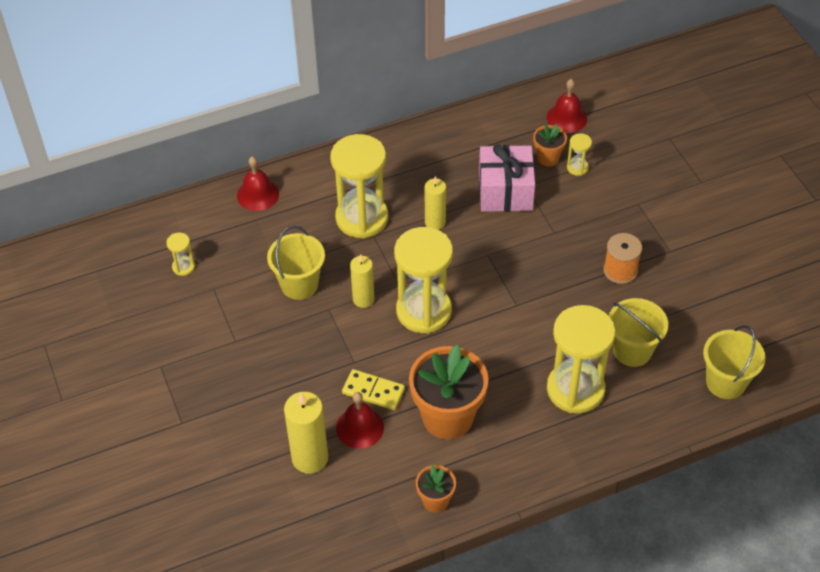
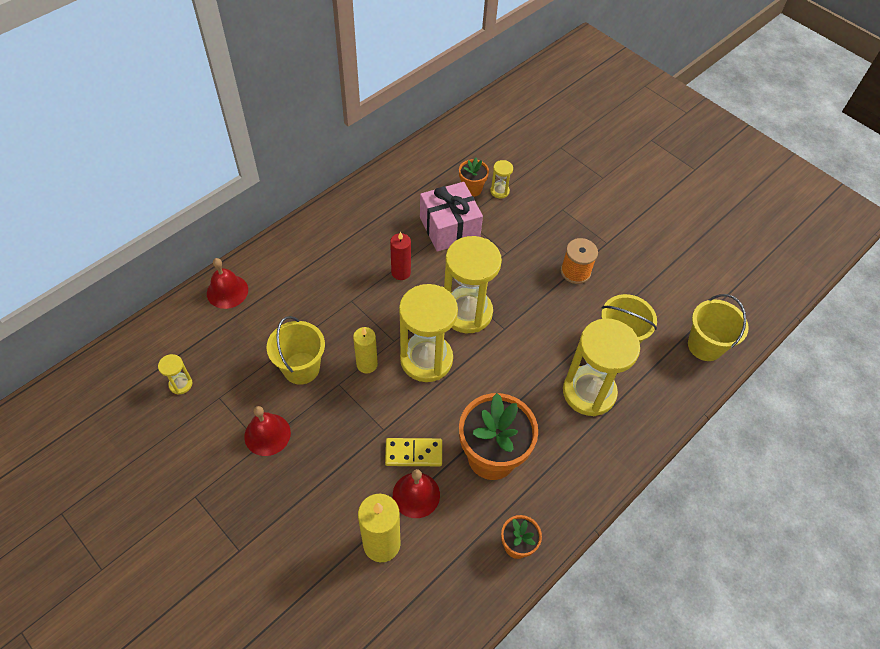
camera: 25 degrees left, 5 degrees up
(362, 218) = (334, 287): yellow hourglass -> yellow hourglass (467, 312)
(435, 222) = (401, 272): yellow candle -> red candle
(566, 118) = (471, 151): red bell -> red bell (267, 434)

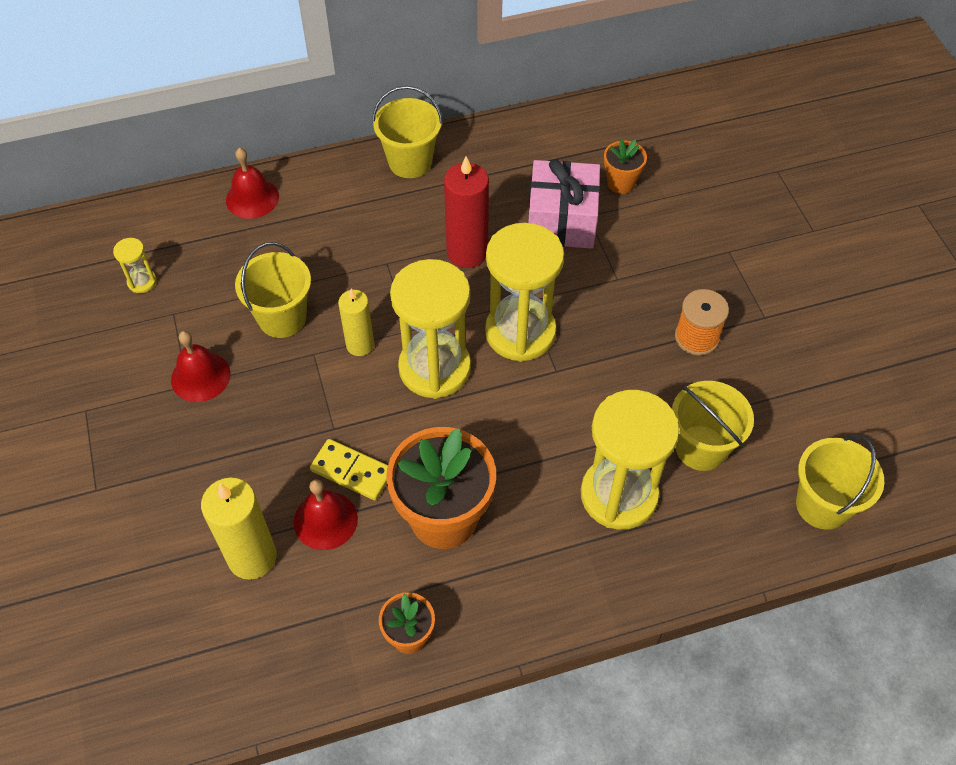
camera: 30 degrees right, 0 degrees up
(325, 224) = (410, 162): none -> yellow bucket
(401, 272) = (467, 252): red candle -> red candle, size x1.54
(499, 191) = (656, 198): yellow hourglass -> none

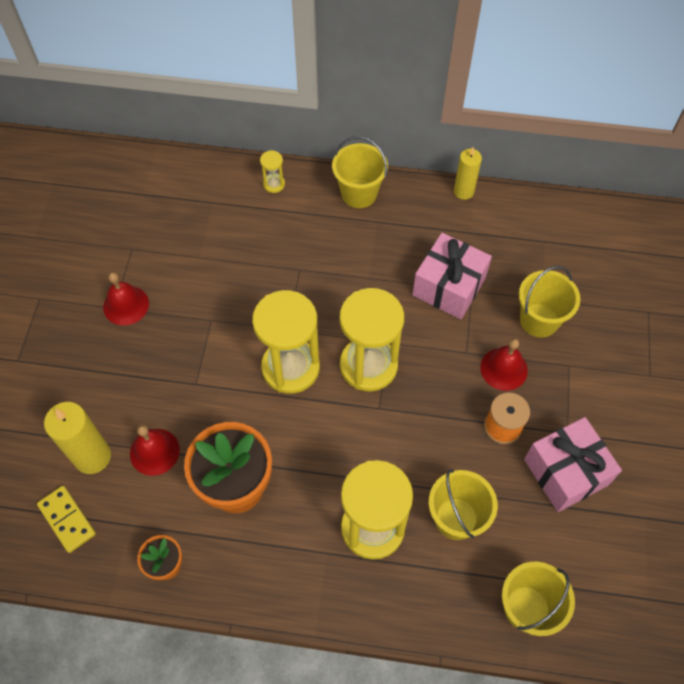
camera: 25 degrees right, 5 degrees up
(142, 282) = (123, 216): yellow hourglass -> yellow hourglass (274, 184)
(252, 198) = (230, 179): red bell -> red bell (504, 369)
(282, 318) = (203, 283): yellow bucket -> yellow bucket (539, 320)
(352, 471) = (191, 422): yellow domino -> yellow domino (67, 519)
(360, 345) = (247, 326): yellow candle -> yellow candle (463, 191)
(467, 252) = (363, 284): red candle -> none
(621, 183) = (512, 273): orange flower pot -> none
(785, 355) = (565, 472): none -> pink gift

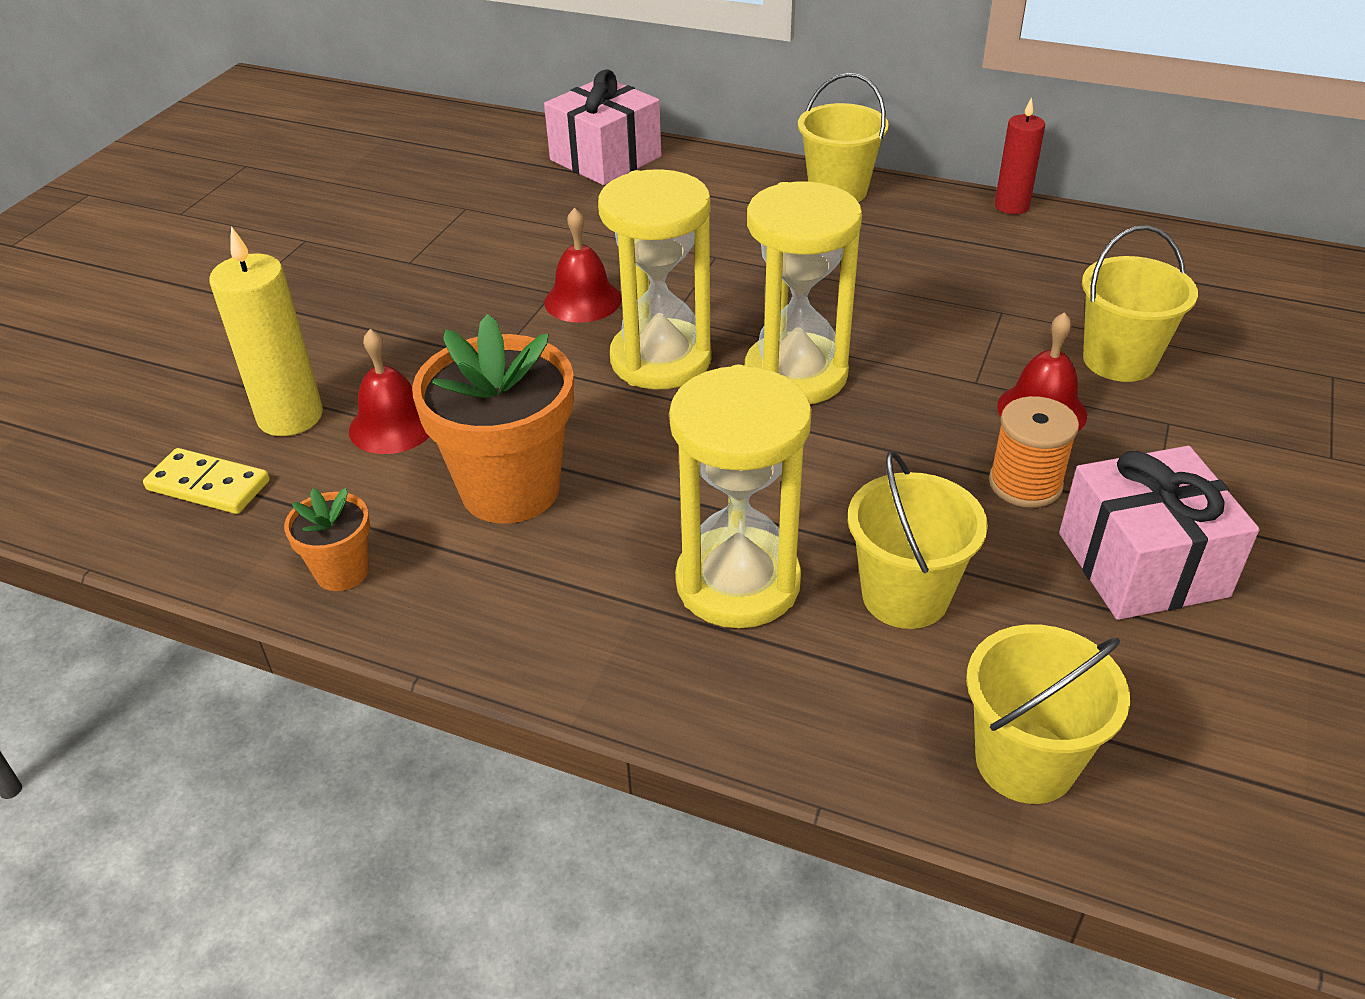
camera: 15 degrees right, 20 degrees down
(67, 519) = (209, 485): yellow domino -> yellow domino turned 45 degrees counterclockwise
(126, 305) = (428, 261): red bell -> red bell (583, 300)
(274, 184) = (707, 169): yellow hourglass -> none
(449, 287) = (962, 303): pink gift -> pink gift (605, 158)
(463, 191) = (1011, 206): yellow candle -> red candle

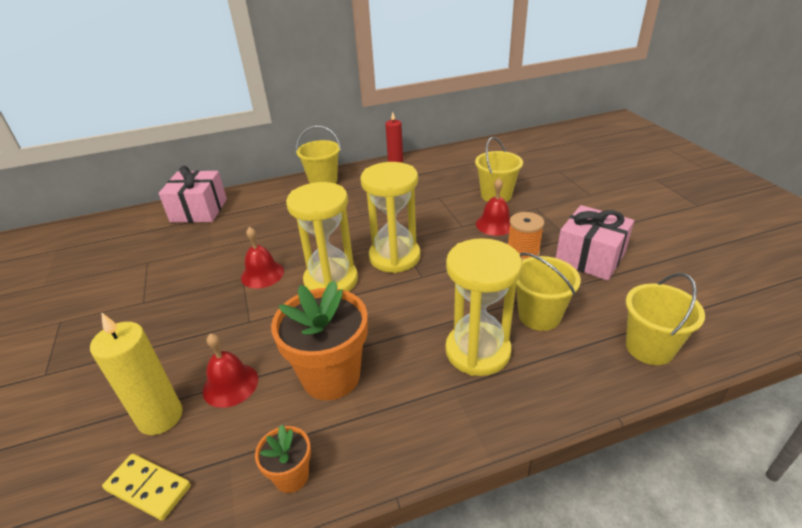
camera: 40 degrees left, 5 degrees down
(209, 485) = (148, 488): yellow domino -> yellow domino turned 45 degrees clockwise

